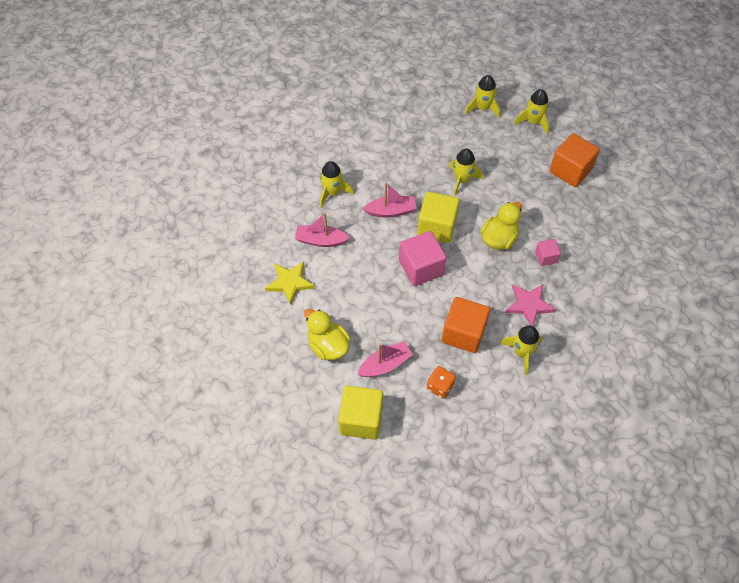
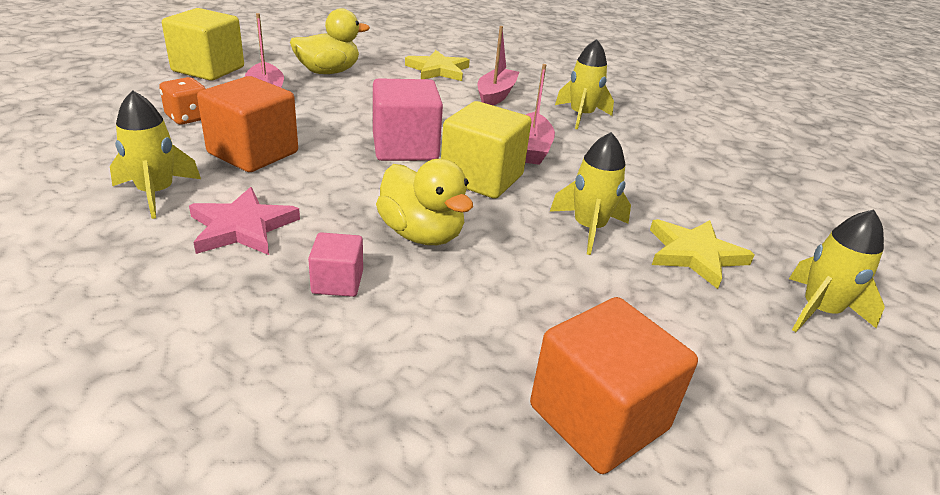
camera: 100 degrees right, 25 degrees down
(463, 143) = (694, 255): none -> yellow star
(533, 122) = (792, 393): yellow rocket -> none

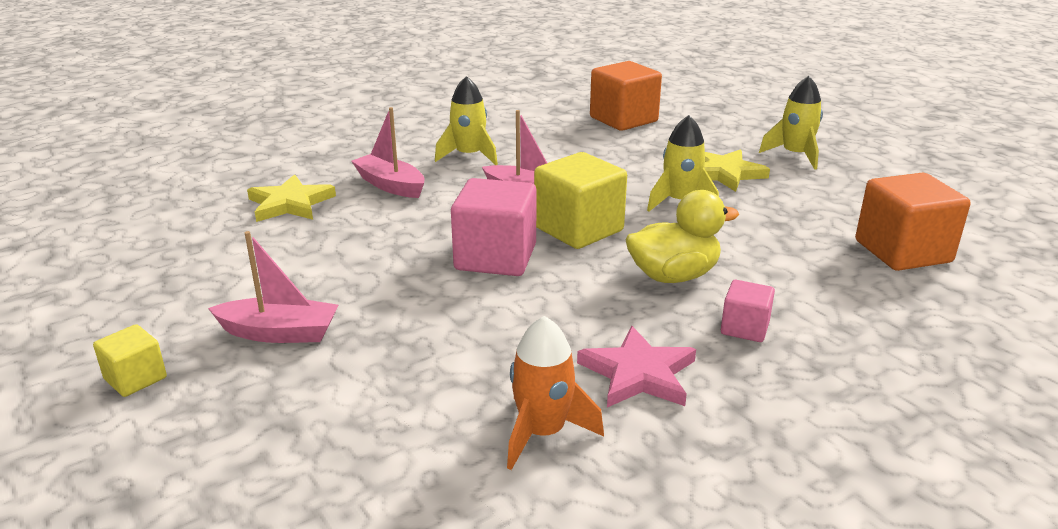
camera: 65 degrees left, 5 degrees down
(156, 193) = (542, 433): yellow rocket -> orange rocket
(188, 118) = (322, 403): orange dice -> none
(208, 69) = (135, 378): yellow cube -> yellow cube, size x0.53
(253, 153) = (463, 355): orange cube -> orange cube (623, 119)
(328, 72) = (235, 277): yellow duck -> none

